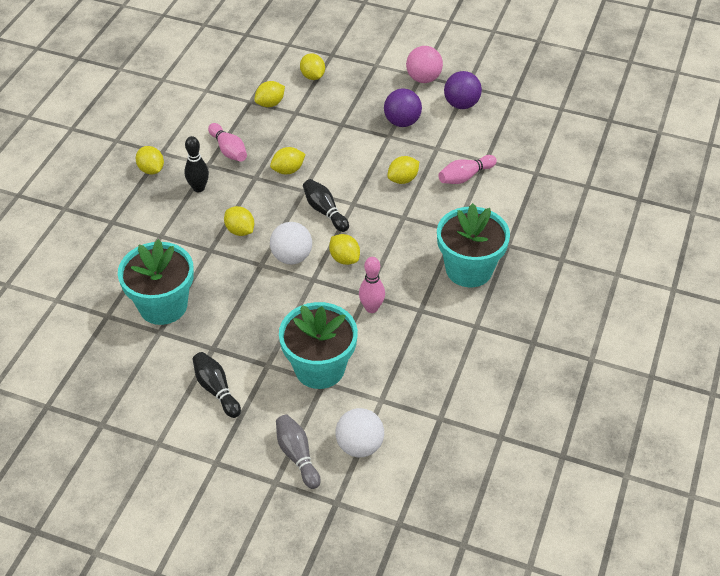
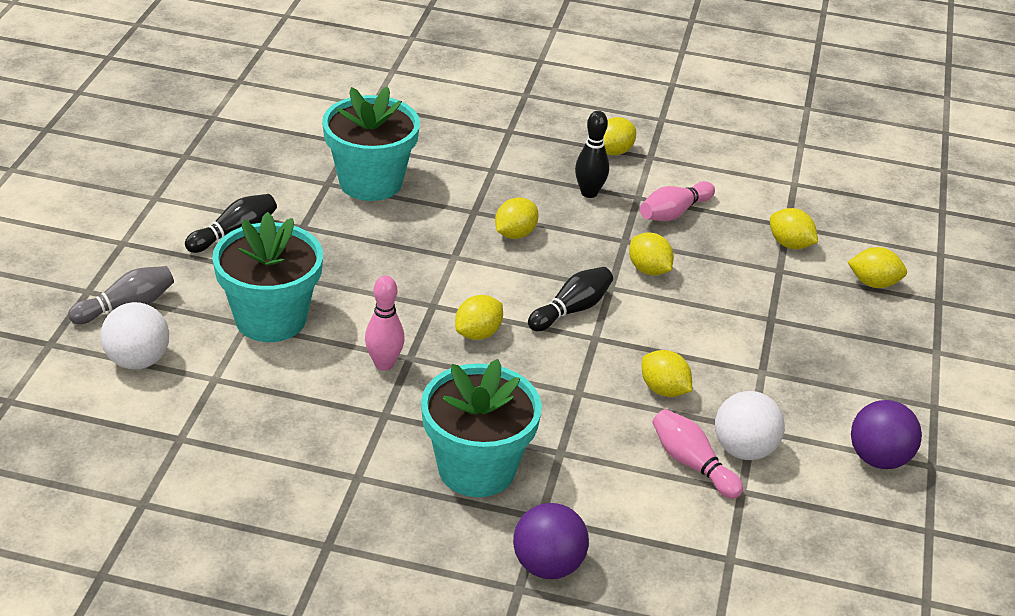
camera: 80 degrees right, 10 degrees down
(292, 257) = (473, 283): white ball -> white ball (744, 450)
(312, 76) = (873, 283): yellow lemon -> yellow lemon turned 45 degrees clockwise
(402, 122) = (802, 386): purple ball -> purple ball (548, 566)
(423, 79) = (927, 409): pink ball -> none

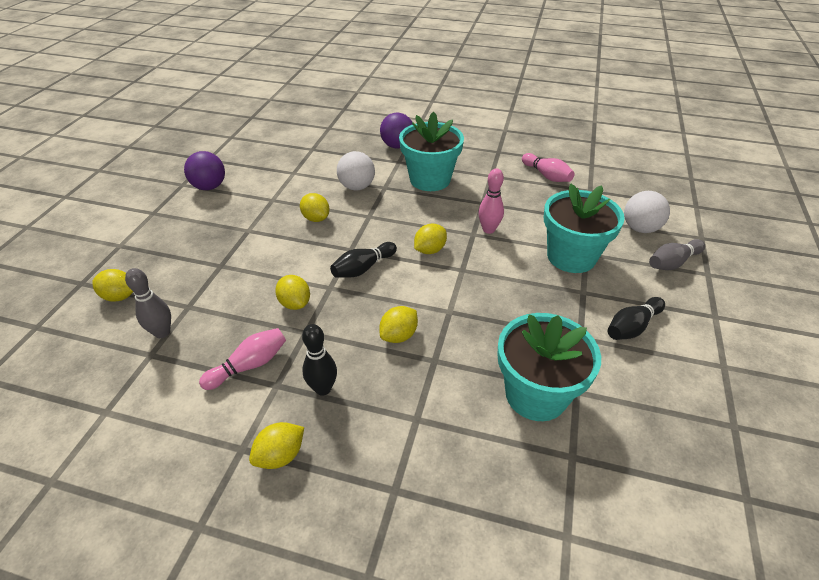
camera: 175 degrees left, 5 degrees up
(692, 464) = (314, 183): pink bowling pin -> pink bowling pin (546, 175)
(744, 450) = (282, 189): white ball -> white ball (357, 187)
(790, 244) = (162, 332): yellow lemon -> grey bowling pin

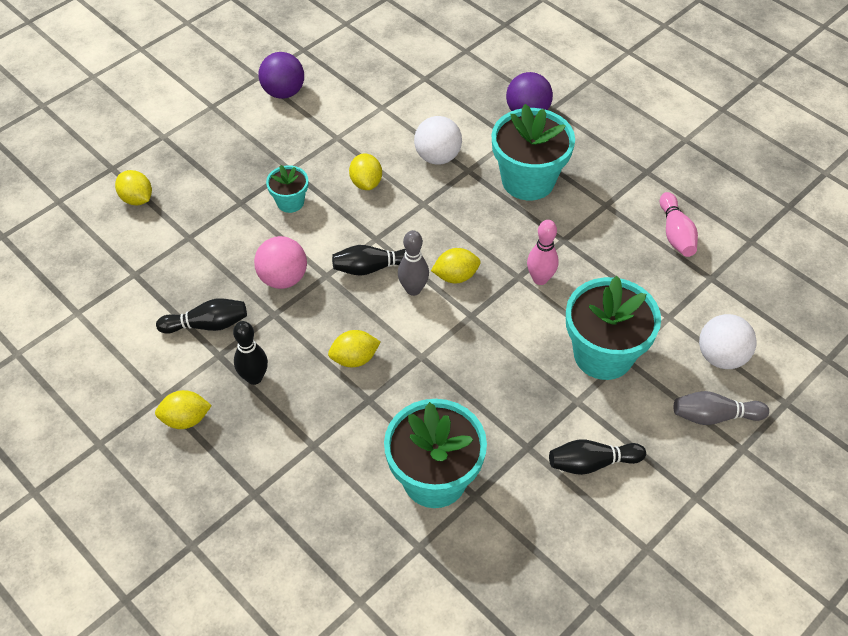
camera: 30 degrees right, 10 degrees up
(162, 332) = (154, 256): grey bowling pin -> grey bowling pin (413, 289)
(249, 365) = (207, 325): pink bowling pin -> black bowling pin
(264, 250) = (290, 202): none -> turquoise flower pot
(295, 303) = (283, 278): yellow lemon -> pink ball

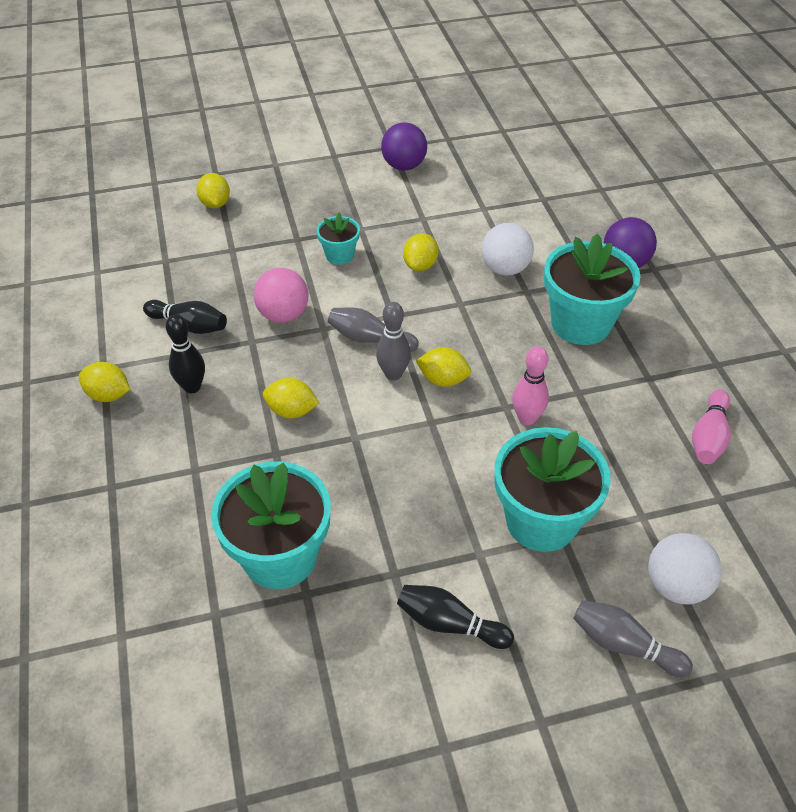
camera: 30 degrees right, 5 degrees down
(372, 267) = (369, 339): black bowling pin -> grey bowling pin

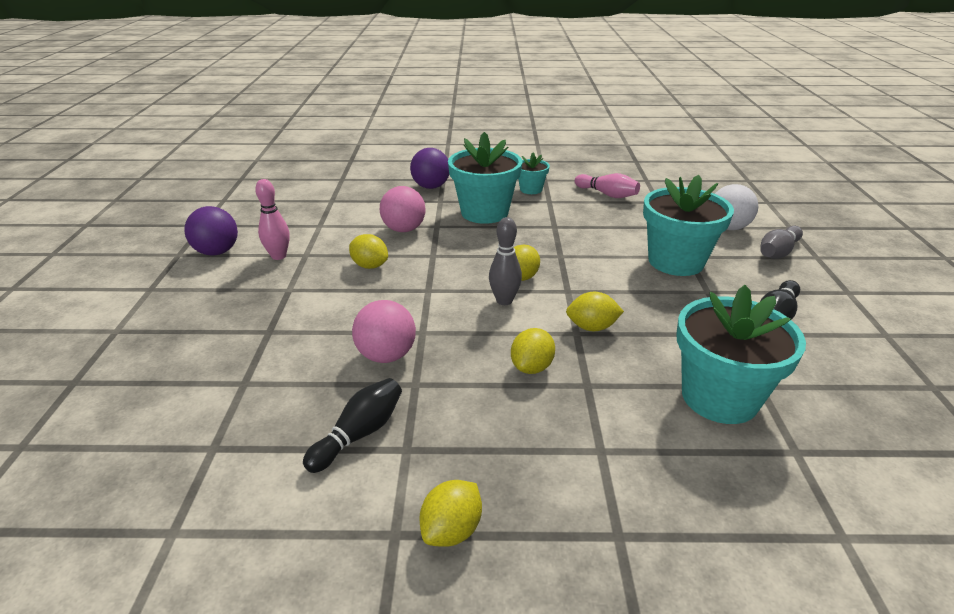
camera: 75 degrees left, 15 degrees down
(192, 387) = (469, 441): black bowling pin -> none
(215, 204) = (139, 388): yellow lemon -> yellow lemon (592, 327)
(339, 255) = (319, 307): turquoise flower pot -> turquoise flower pot (531, 189)
(369, 339) = (453, 307): grey bowling pin -> none
(505, 269) = (404, 229): white ball -> pink ball
(527, 418) = (575, 249): pink bowling pin -> pink bowling pin (278, 256)

